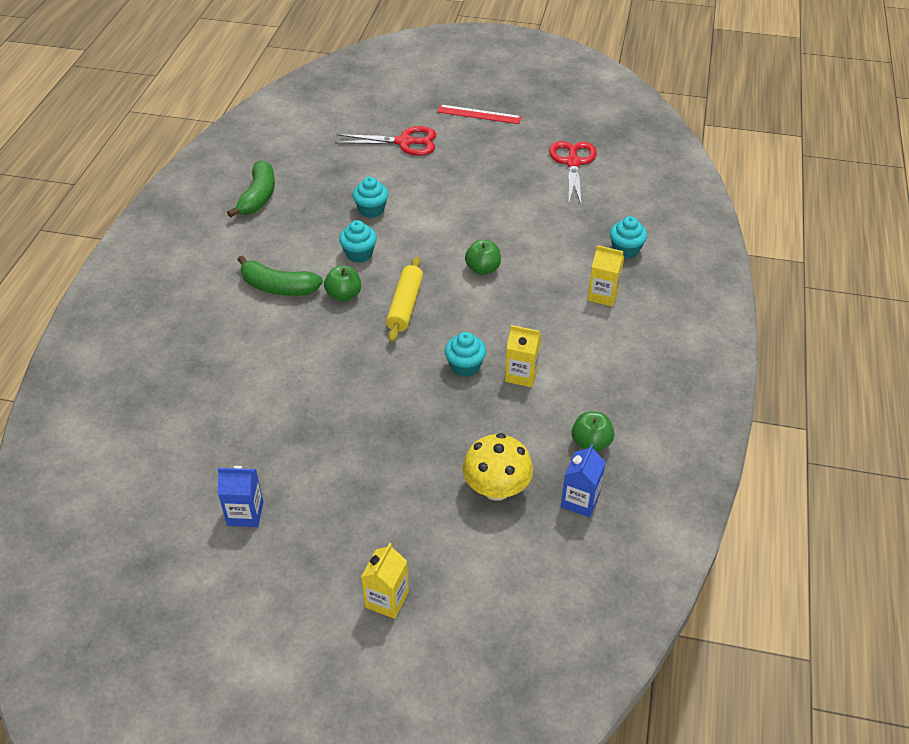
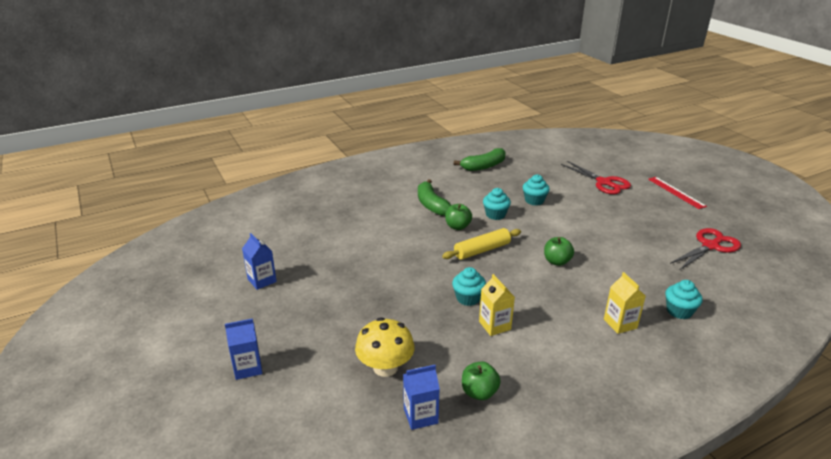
camera: 50 degrees right, 15 degrees down
(387, 599) = (248, 368): yellow carton -> blue carton

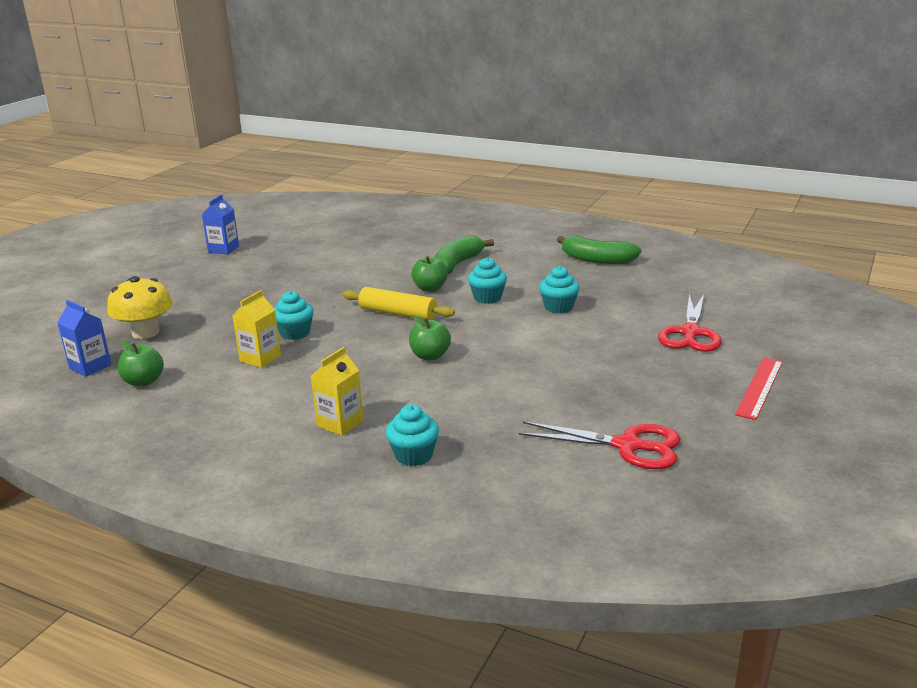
camera: 55 degrees right, 5 degrees down
(248, 368) = (100, 287): blue carton -> none

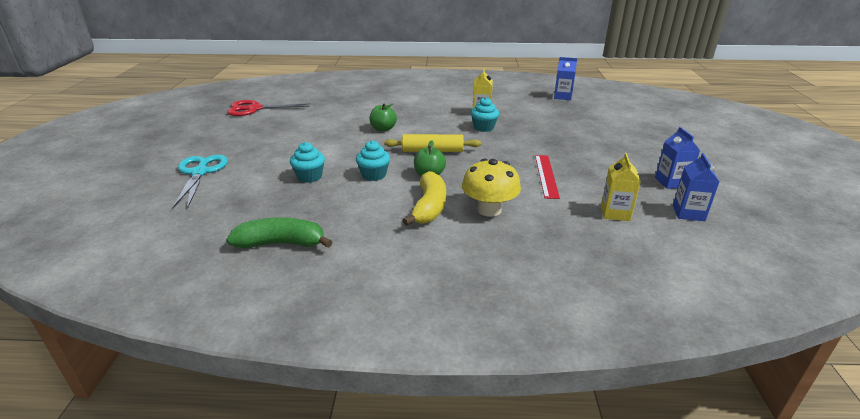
camera: 155 degrees right, 5 degrees up
(143, 381) = (522, 96): green apple -> none
(145, 332) = (573, 114): yellow mushroom -> yellow mushroom (489, 210)
(261, 231) = (688, 213): none -> blue carton
(340, 423) = (400, 97): yellow carton -> yellow carton (615, 213)
(413, 455) = (355, 93): turquoise cupcake -> none
(457, 264) = (429, 207): green banana -> yellow banana
(690, 333) = (200, 172): red scissors -> turquoise scissors
(759, 387) = (167, 144): red ruler -> red ruler (546, 175)

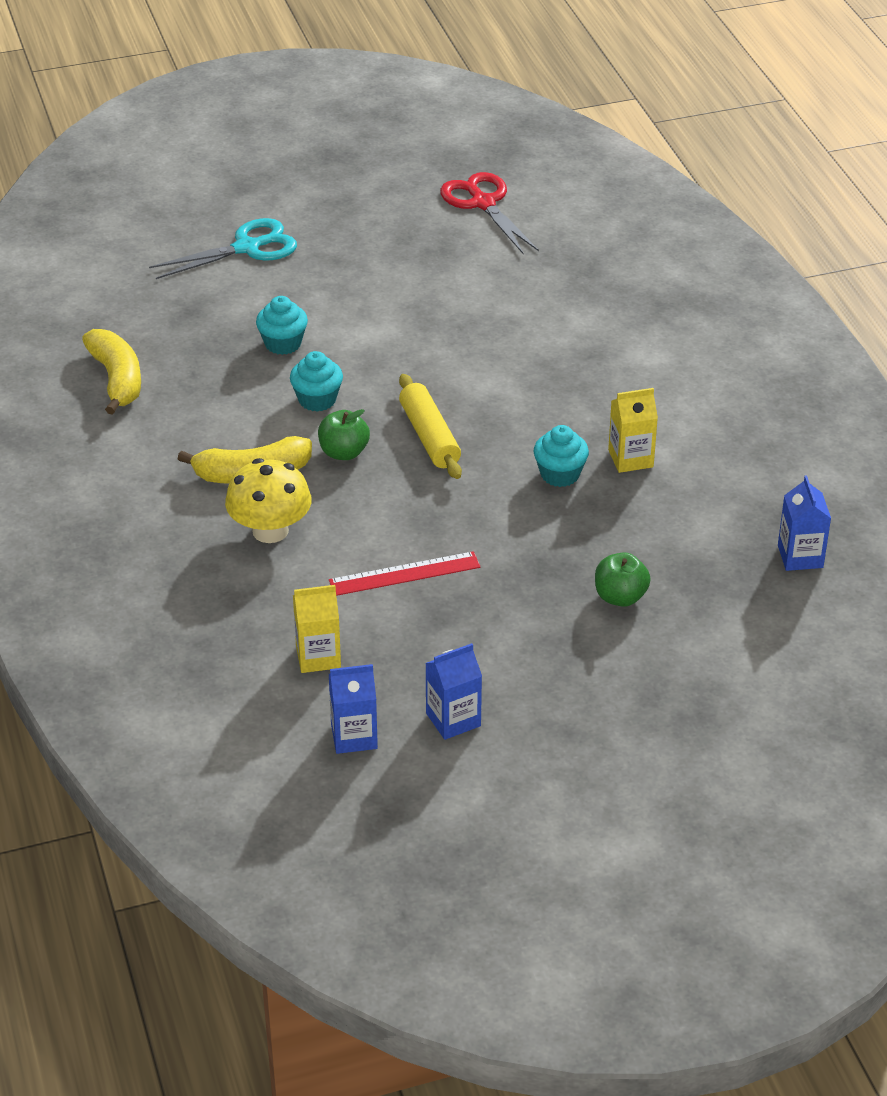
camera: 70 degrees right, 10 degrees up
(281, 243) = (117, 379): green banana -> yellow banana
(383, 129) = (484, 362): green apple -> green apple (620, 597)

